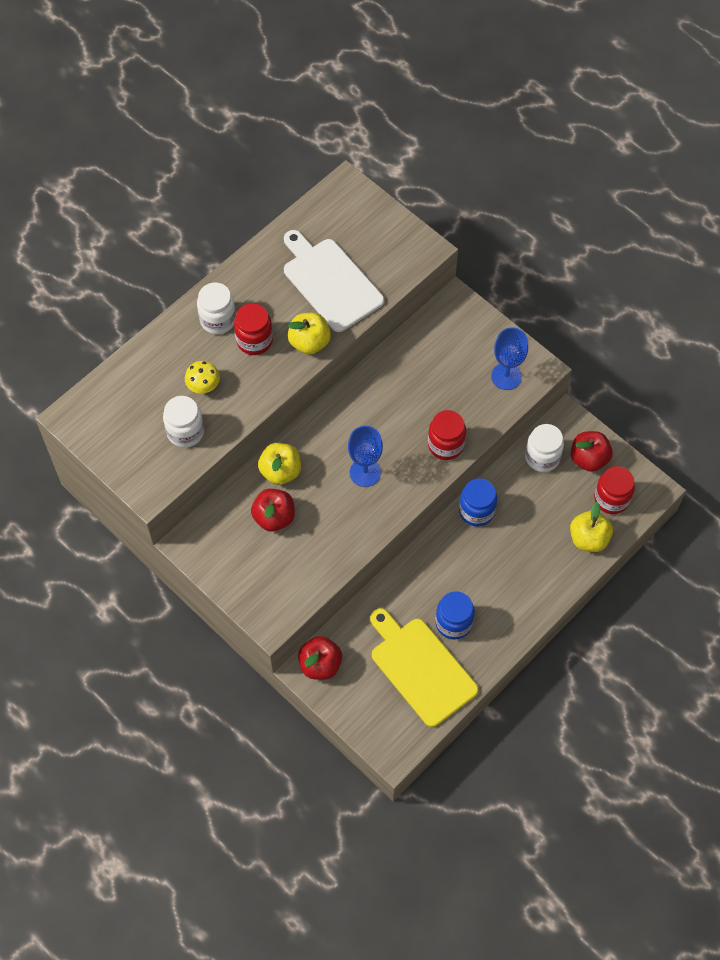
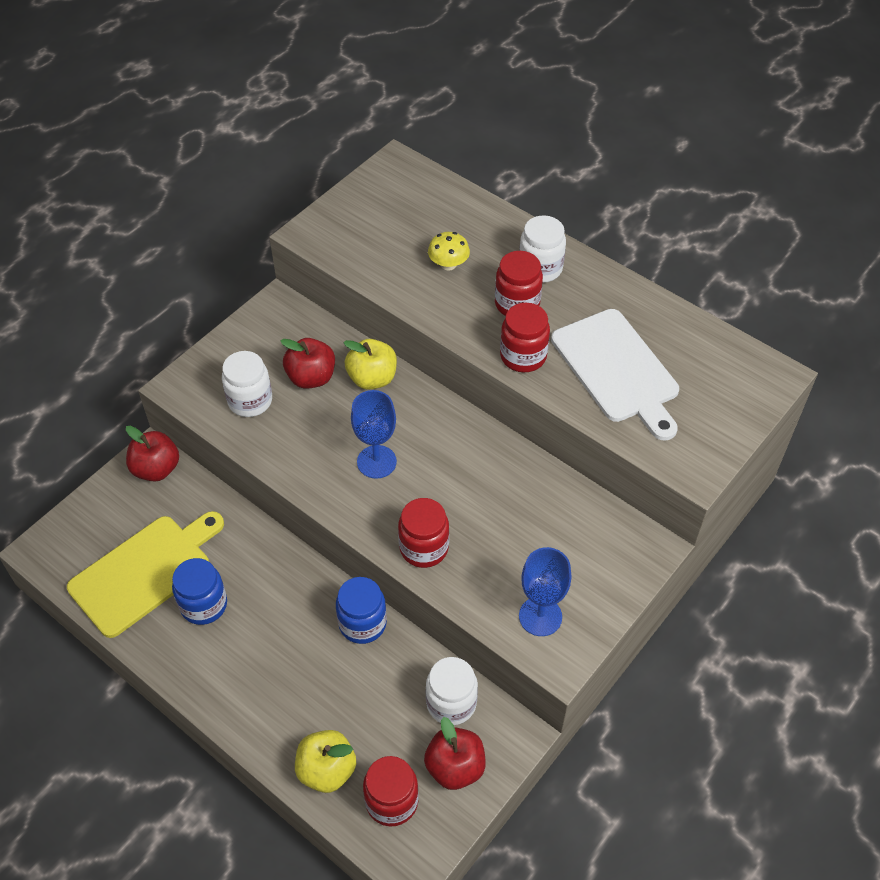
camera: 85 degrees right, 10 degrees down
(185, 432) = (385, 255): white jar -> white jar (250, 401)
(309, 342) = (523, 356): yellow apple -> red jar
(330, 282) = (617, 370): white cutting board -> white cutting board turned 105 degrees clockwise

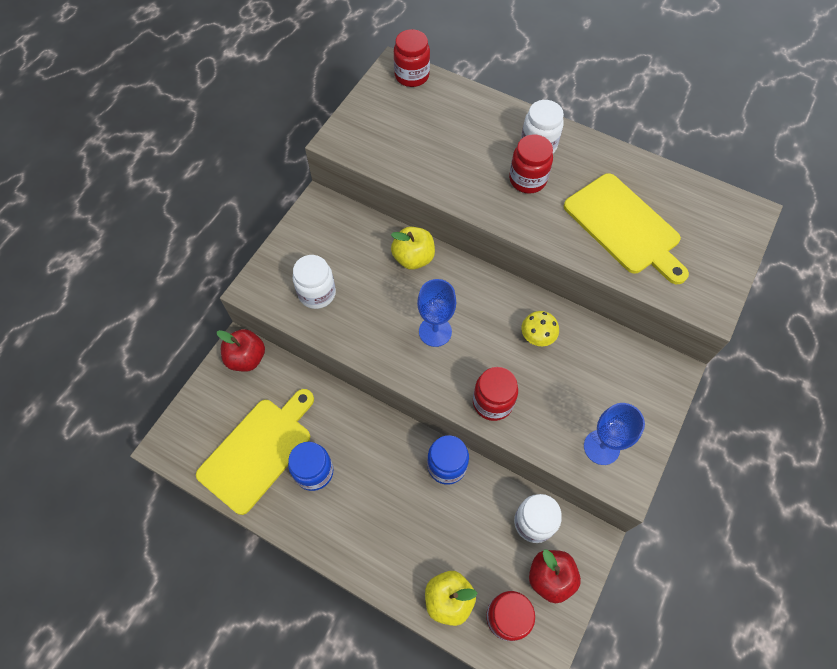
camera: 10 degrees left, 10 degrees up
(311, 377) = (363, 265): red apple -> none
(448, 264) = (462, 152): yellow mushroom -> yellow mushroom (537, 336)
(523, 356) = (545, 226): red jar -> red jar (412, 76)
(617, 370) = (624, 226): white cutting board -> yellow cutting board

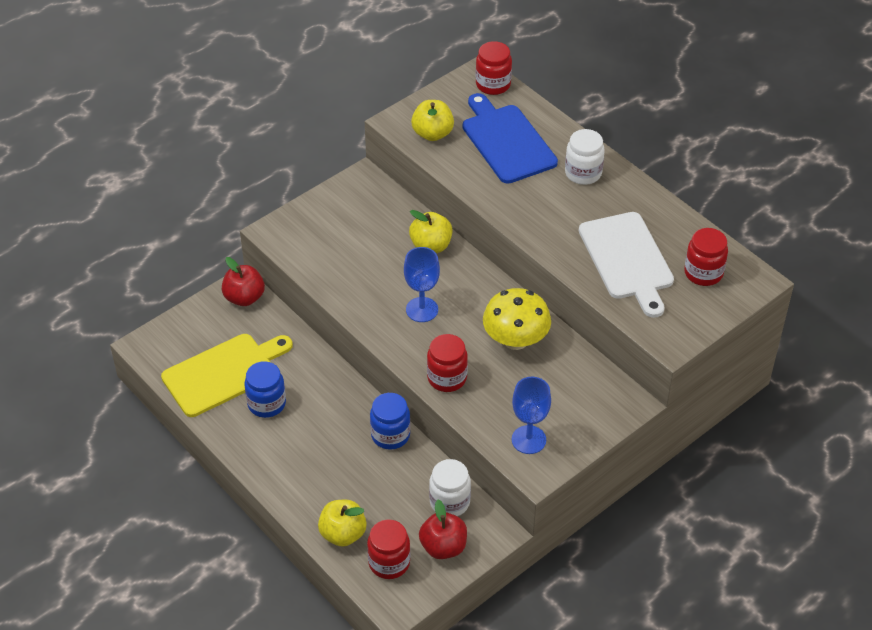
camera: 20 degrees right, 15 degrees down
(317, 293) = (328, 250): white jar -> none
(378, 143) = (432, 134): none -> yellow apple
(451, 131) = (506, 141): none -> blue cutting board
(527, 179) = (557, 198): red jar -> red jar (703, 273)
(537, 336) = (515, 339): yellow mushroom -> yellow mushroom, size x1.84
(624, 226) = (627, 260): yellow cutting board -> white cutting board

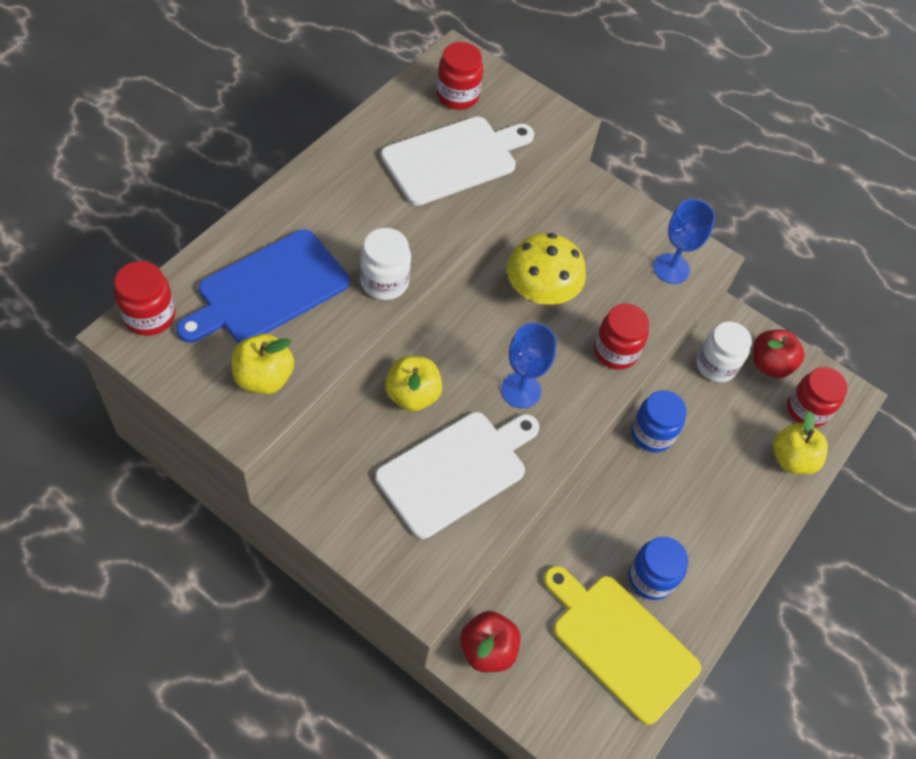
camera: 110 degrees left, 10 degrees up
(362, 261) = (456, 470): none -> white cutting board
(583, 173) = (317, 206): white jar -> white jar (384, 282)

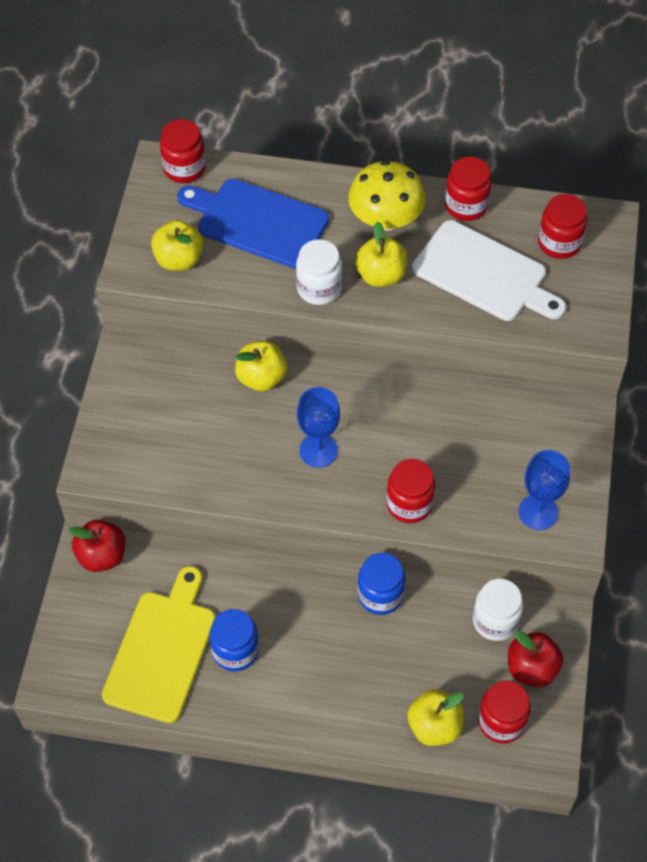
camera: 70 degrees right, 0 degrees up
(371, 132) = (466, 206): none -> red jar
(403, 229) = (380, 275): none -> yellow apple
(456, 470) = (213, 439): white cutting board -> none
(540, 292) = (431, 420): yellow mushroom -> yellow mushroom (385, 219)

